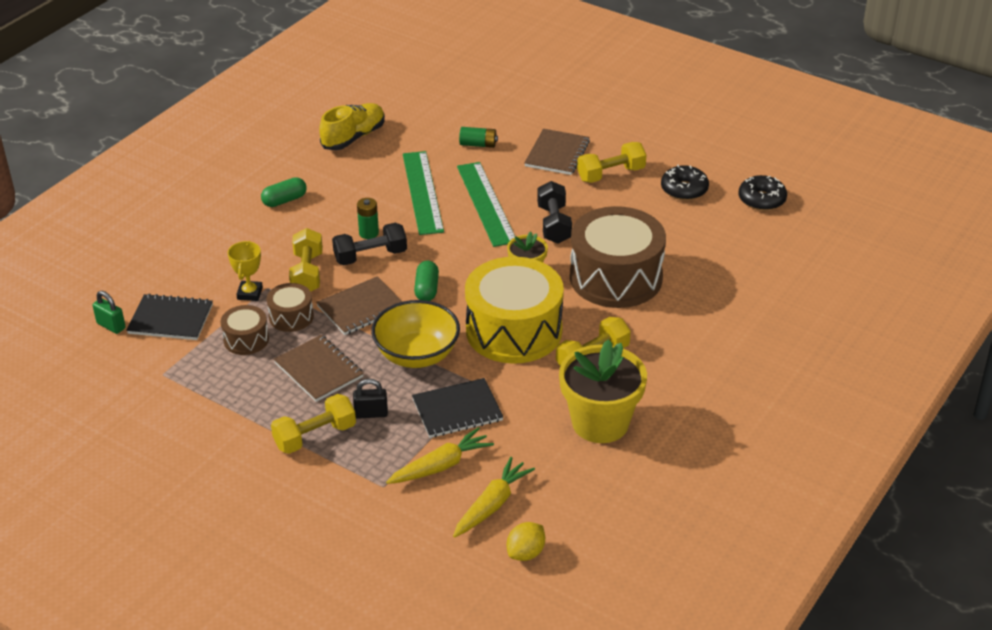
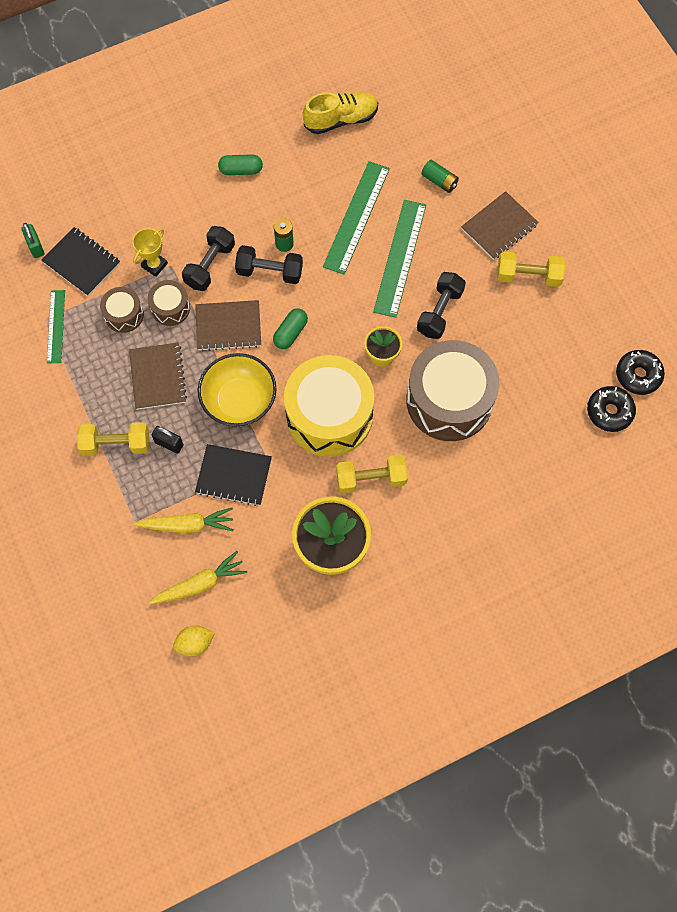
camera: 30 degrees right, 30 degrees up
(179, 375) = (56, 326): none -> green ruler
(307, 273) = (210, 265): yellow dumbbell -> black dumbbell
(684, 189) = (579, 327): black donut -> black donut (609, 411)

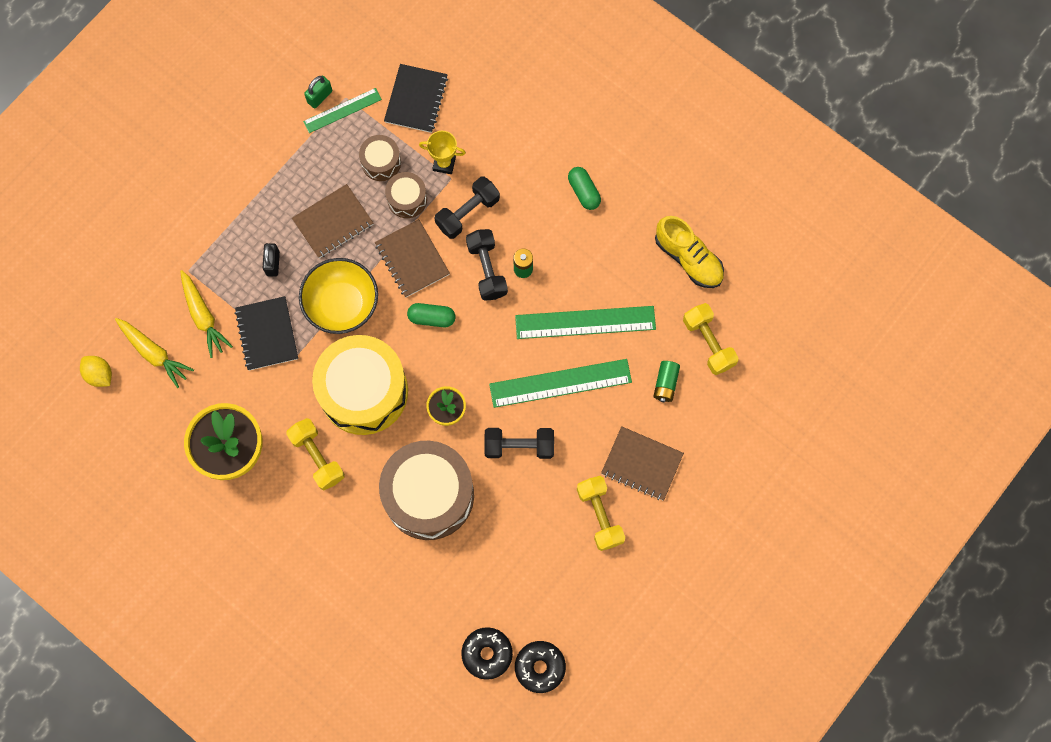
camera: 65 degrees right, 5 degrees up
(35, 247) = (413, 52): green padlock -> green padlock (320, 97)
(116, 444) = (252, 219): yellow dumbbell -> yellow dumbbell (708, 343)
(210, 265) = (467, 213): black dumbbell -> black dumbbell turned 45 degrees counterclockwise

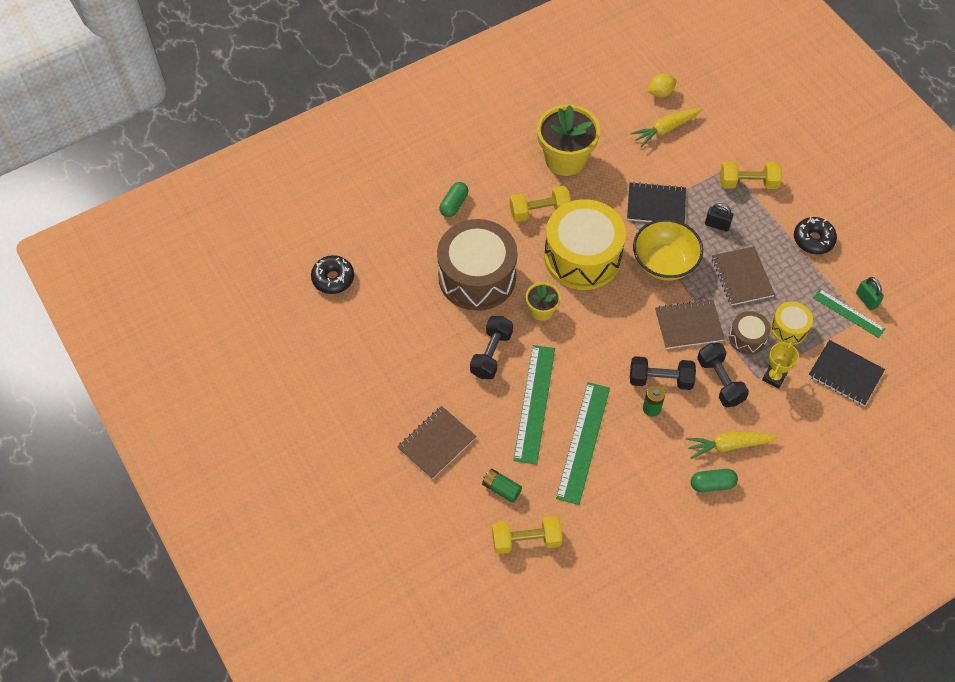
camera: 110 degrees right, 15 degrees down
(203, 316) = (686, 167): yellow carrot -> yellow carrot (729, 445)
(342, 110) = (848, 313): green ruler -> green ruler turned 45 degrees counterclockwise
(381, 162) = (789, 328): brown drum -> yellow drum
(432, 318) = (629, 324): green capsule -> green capsule (454, 204)
(540, 667) = (305, 311): black donut -> black donut (813, 239)
(599, 515) = (406, 395): yellow dumbbell -> yellow dumbbell (748, 183)
(688, 258) = (615, 553): yellow shoe -> none

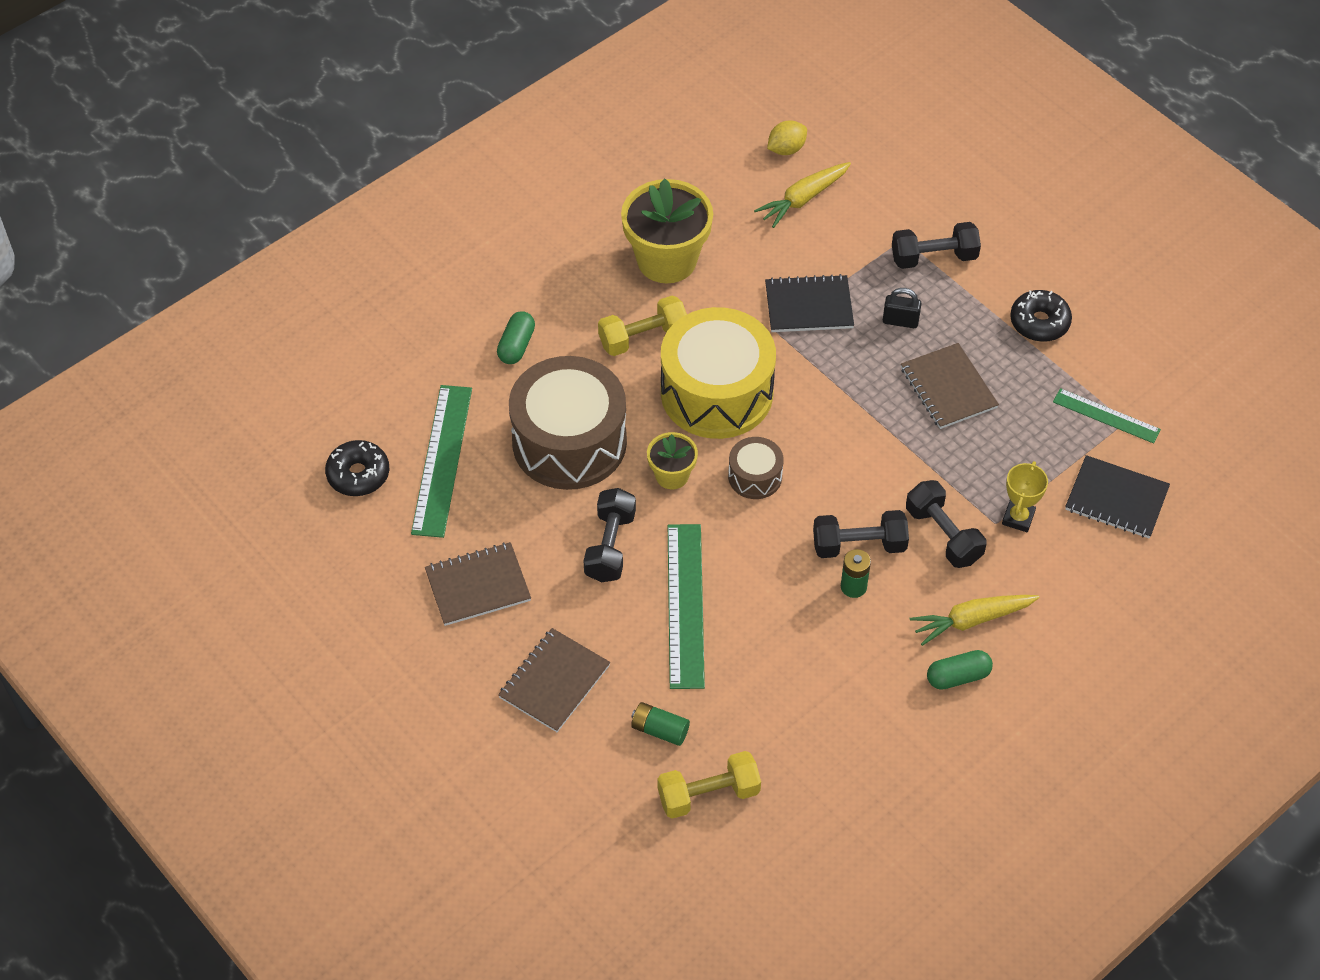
camera: 10 degrees left, 5 degrees down
(583, 442) = (765, 647): green ruler -> green ruler (442, 460)
(664, 263) = (835, 384): yellow bowl -> none
(688, 325) = (885, 465): brown notebook -> brown notebook (478, 586)
(747, 338) = (971, 470): brown drum -> brown drum (755, 476)
(748, 183) = (934, 257): yellow dumbbell -> black dumbbell
(789, 328) = (1027, 448): yellow drum -> none
(866, 300) = (1128, 394): green padlock -> none

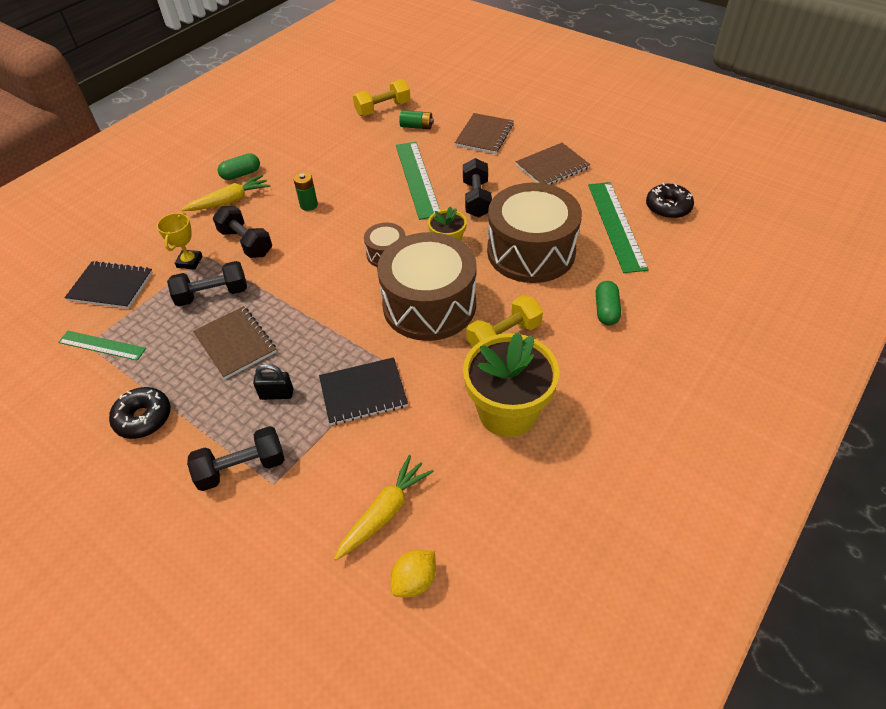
camera: 170 degrees right, 5 degrees down
(716, 392) = (429, 305): yellow drum -> brown drum
(859, 545) = (306, 227): black dumbbell -> black dumbbell (212, 295)

